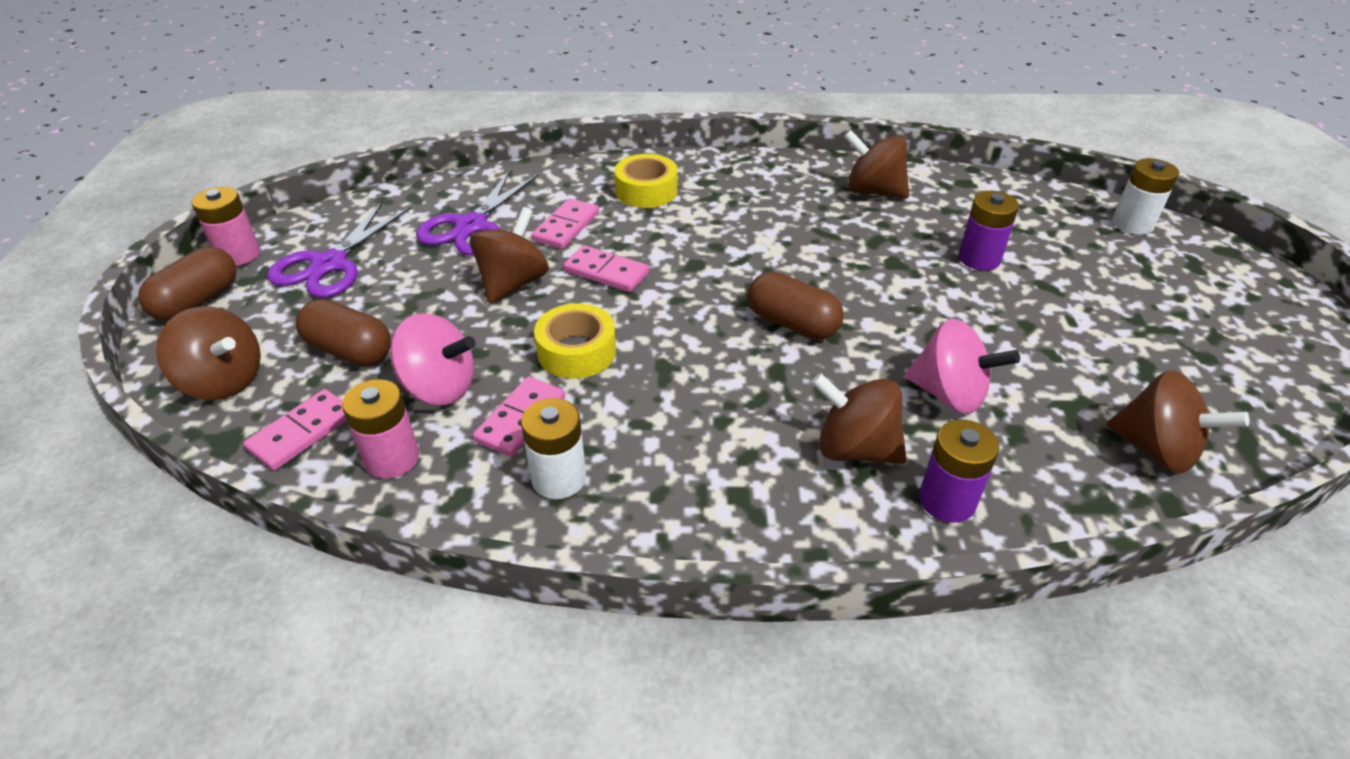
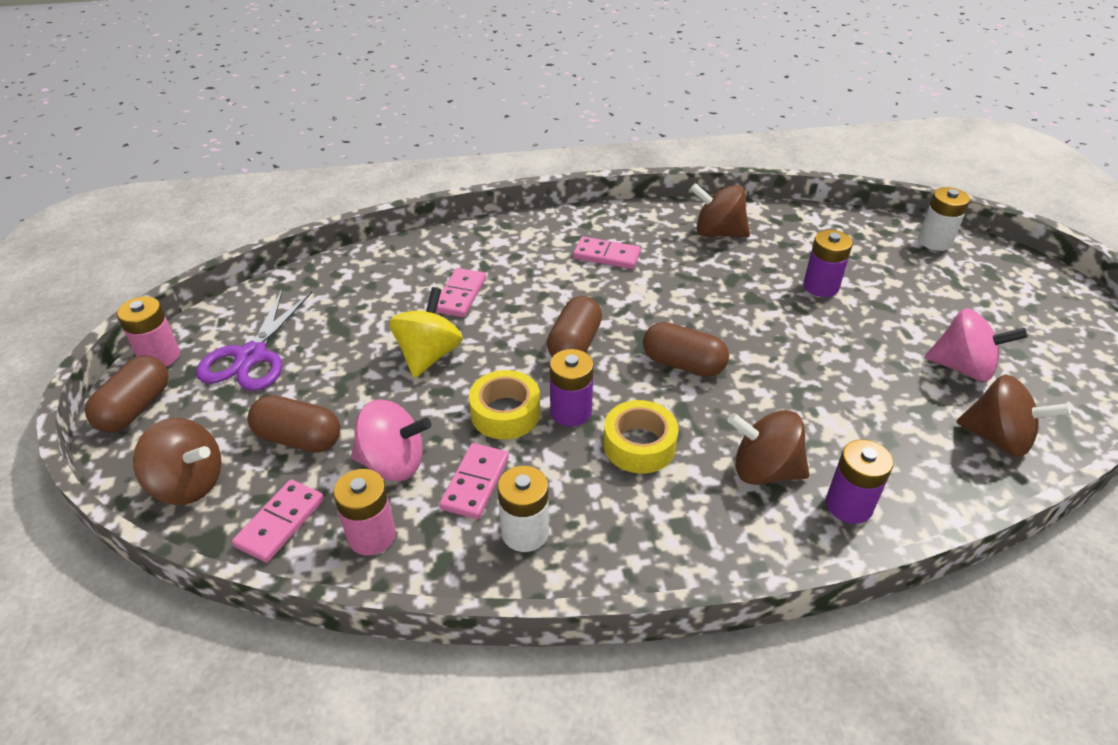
camera: 10 degrees left, 0 degrees up
(472, 226) = (373, 303): purple scissors -> none
(513, 283) = (429, 355): brown spinning top -> yellow spinning top
(606, 272) = (509, 335): pink domino -> pink domino (606, 256)
(646, 191) = (522, 252): yellow tape -> yellow tape (639, 445)
(649, 358) = (570, 411): none -> purple battery
(675, 289) = (574, 344): none -> brown capsule
(949, 394) = (827, 412): pink spinning top -> pink spinning top (963, 368)

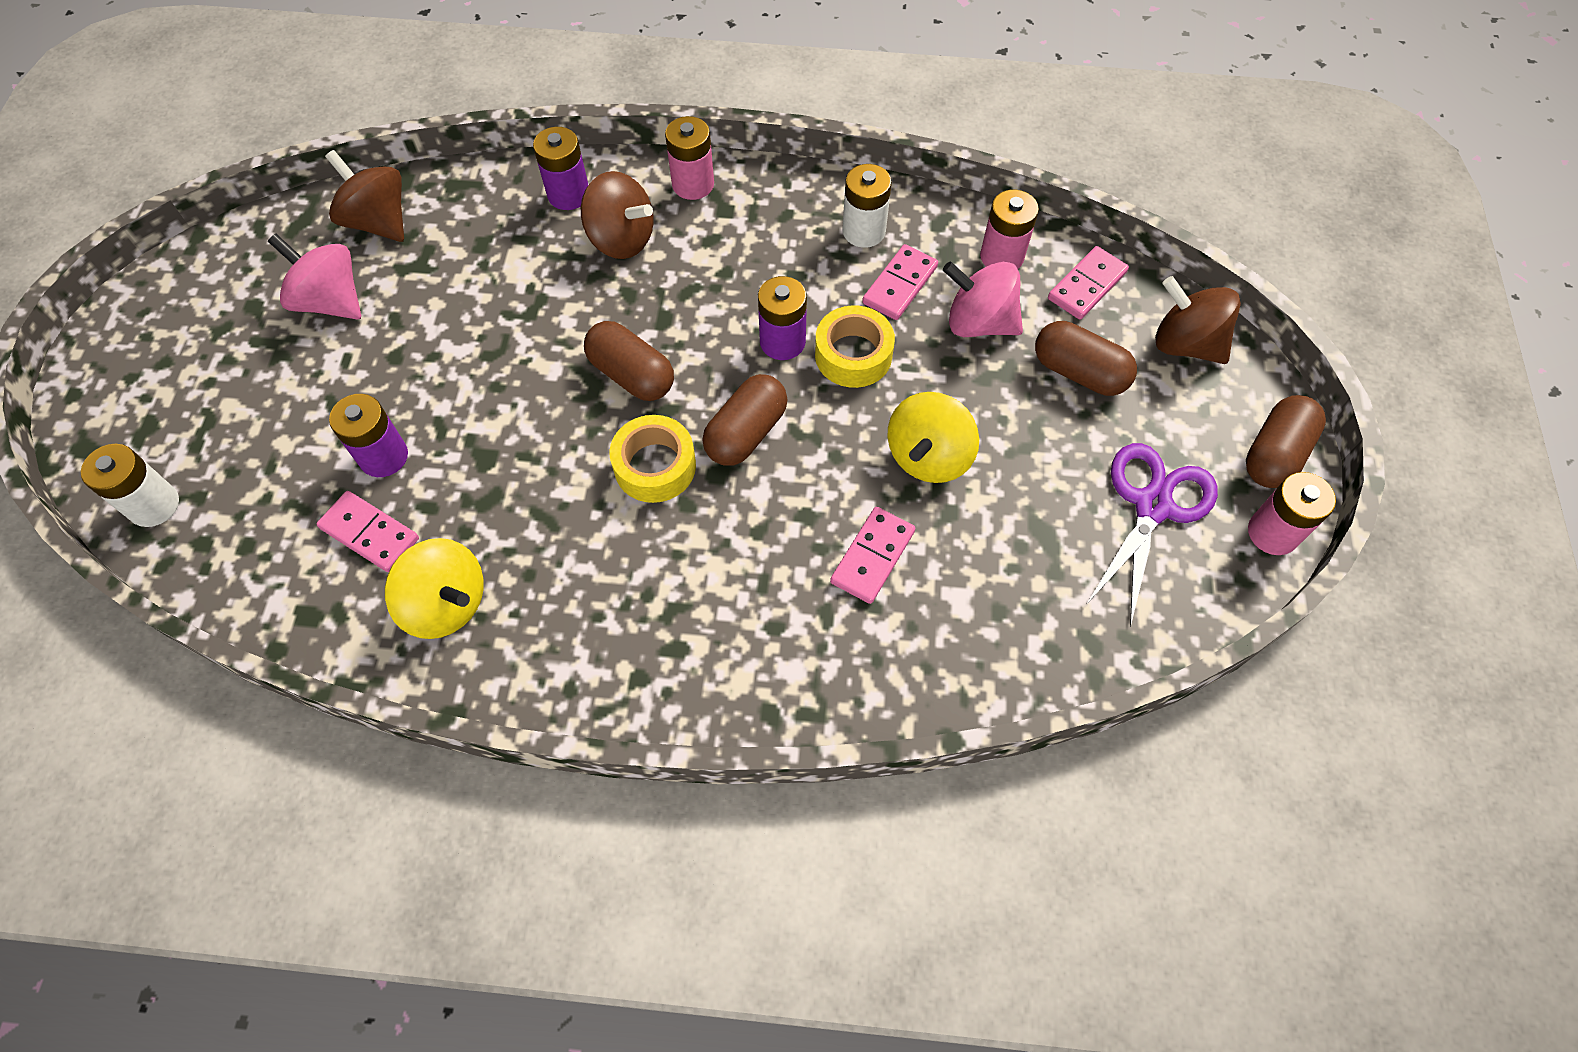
camera: 165 degrees left, 20 degrees up
(606, 256) = (639, 591): pink domino -> pink domino (370, 533)
(639, 445) = (727, 289): yellow tape -> yellow tape (655, 466)
(717, 233) = (447, 604): brown spinning top -> yellow spinning top
(729, 547) = (693, 184): none -> pink battery

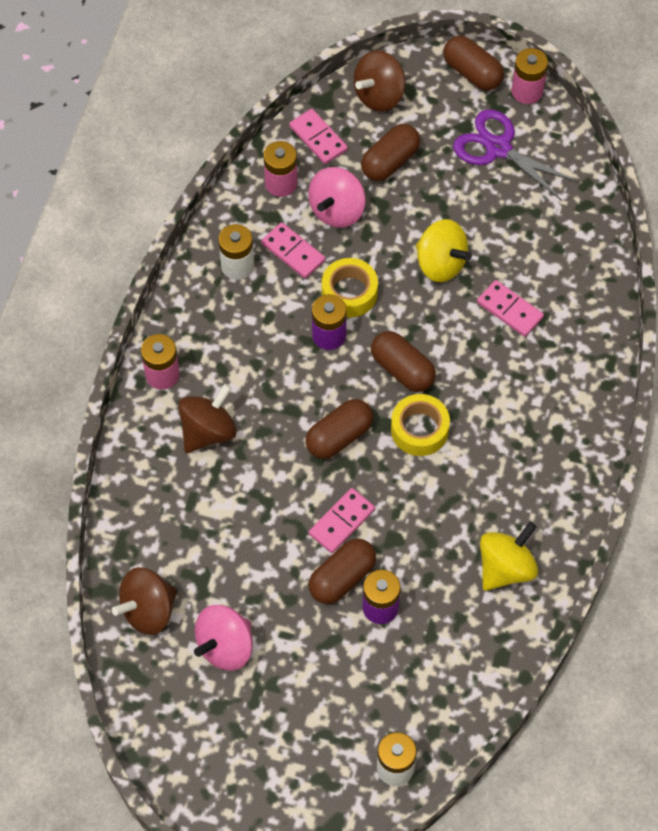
camera: 80 degrees left, 0 degrees up
(370, 533) = (443, 617): pink domino -> pink domino (341, 522)
(425, 407) = (342, 578): none -> brown capsule
(568, 194) = (152, 465): purple battery -> none

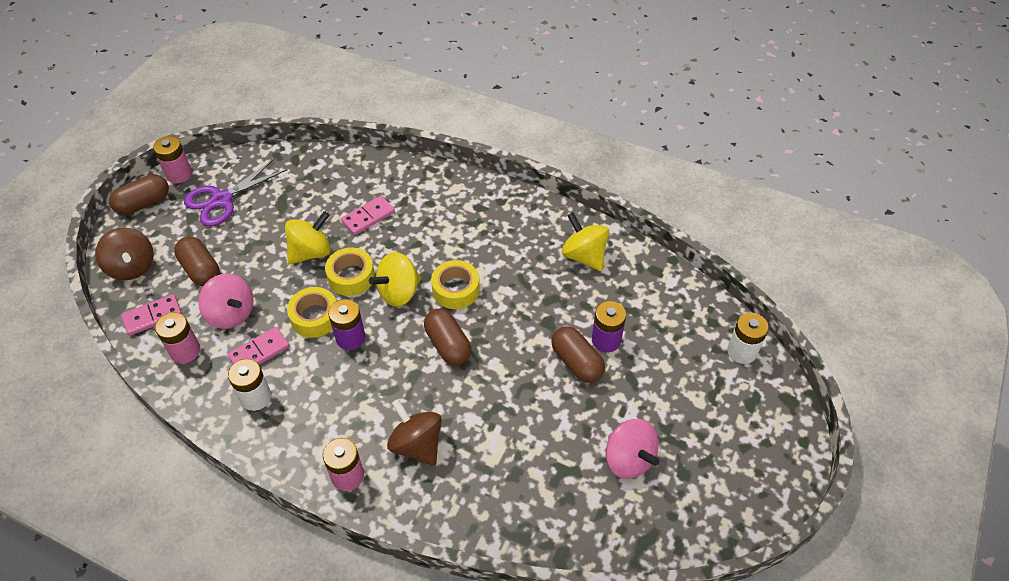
camera: 80 degrees left, 10 degrees down
(148, 610) = (586, 519): brown spinning top -> none
(341, 522) = (526, 355): pink domino -> none
(402, 369) = (399, 292): brown capsule -> yellow spinning top
(414, 314) = (351, 277): none -> yellow tape

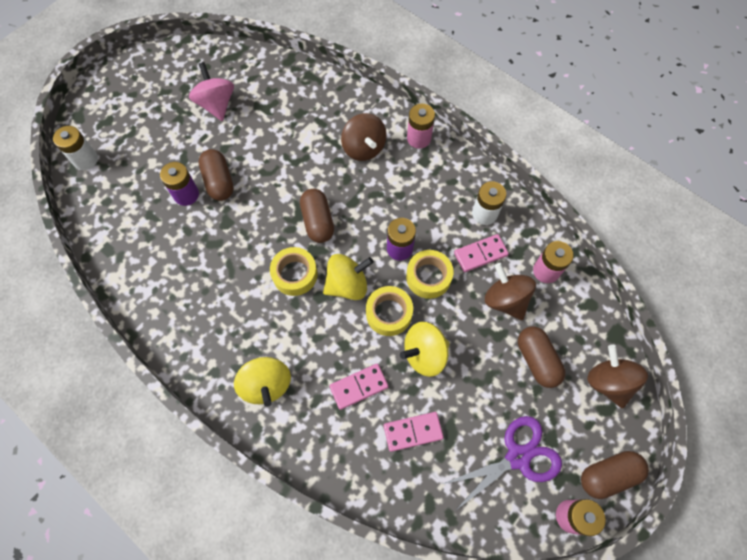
camera: 165 degrees left, 15 degrees up
(152, 316) = (579, 315): pink domino -> pink domino (413, 432)
(231, 314) = (505, 300): pink spinning top -> brown spinning top
(584, 255) = (163, 282): yellow spinning top -> yellow spinning top (266, 384)

